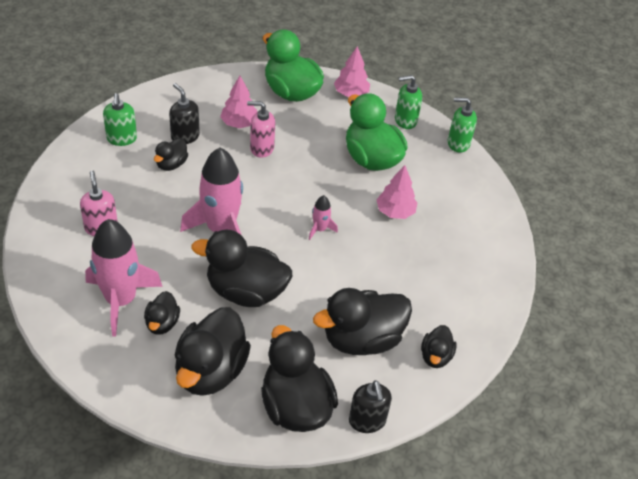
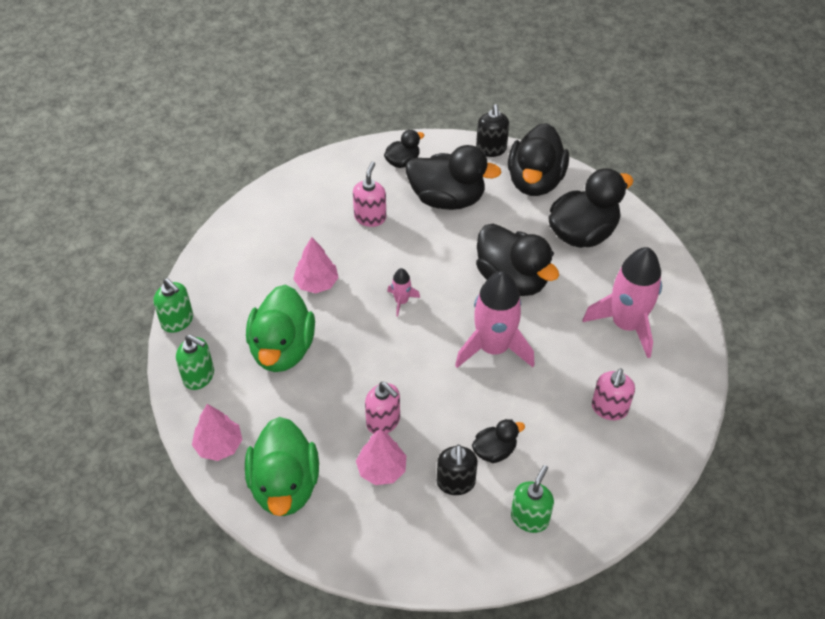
camera: 140 degrees left, 5 degrees up
(162, 323) = (600, 287): black duck -> none
(367, 421) = (491, 149): black soap dispenser -> black soap dispenser turned 150 degrees clockwise
(409, 285) = (370, 217): none -> pink soap dispenser

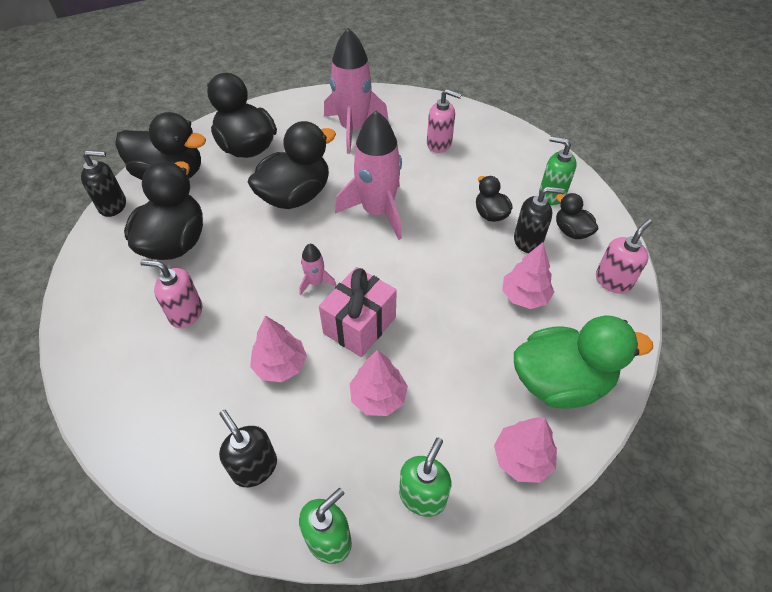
camera: 90 degrees left, 0 degrees up
(234, 275) = (254, 467): none -> black soap dispenser
(282, 349) = (378, 397): green duck -> pink tree
(353, 335) = (359, 325): none -> pink gift
(383, 421) = (469, 296): pink soap dispenser -> pink soap dispenser (613, 281)
(402, 161) = (103, 282): black duck -> black duck (571, 231)

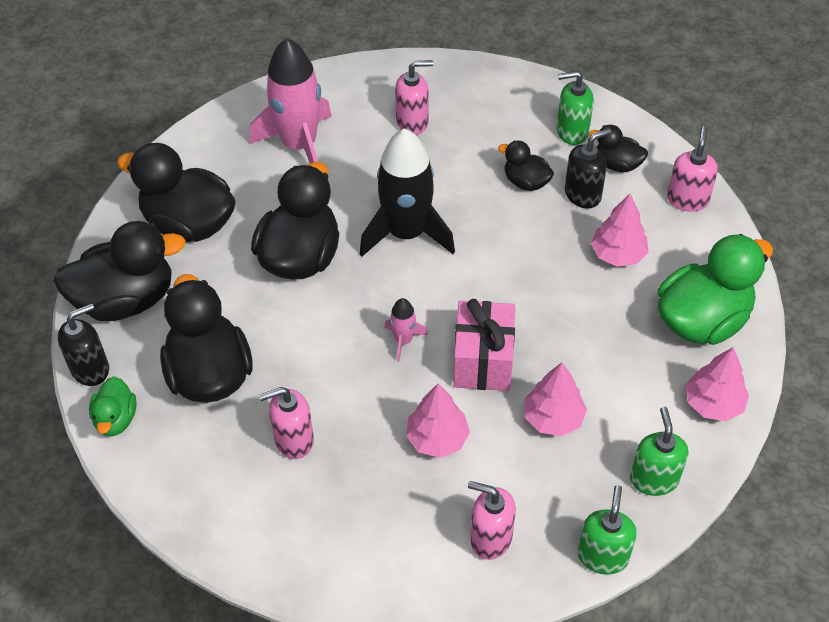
camera: 30 degrees left, 0 degrees up
(97, 243) = (116, 419): none -> green duck
(254, 467) = (490, 538): black soap dispenser -> pink soap dispenser
(377, 212) = (407, 233): pink rocket -> black rocket

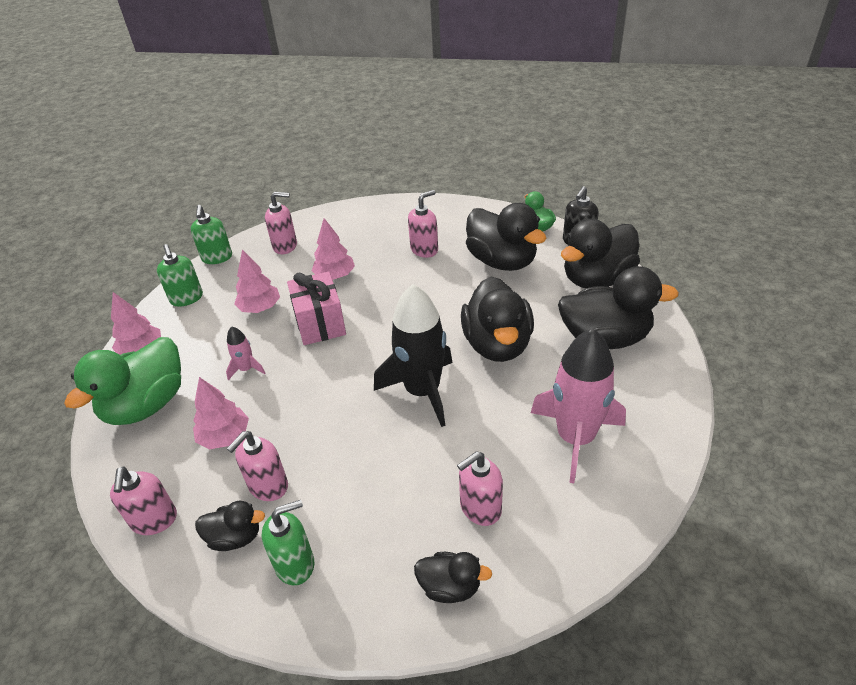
camera: 160 degrees right, 10 degrees down
(403, 340) = (384, 318): pink rocket -> pink rocket (246, 369)
(526, 182) = (330, 479): black duck -> black duck (450, 587)
(583, 194) = (268, 486): black soap dispenser -> pink soap dispenser

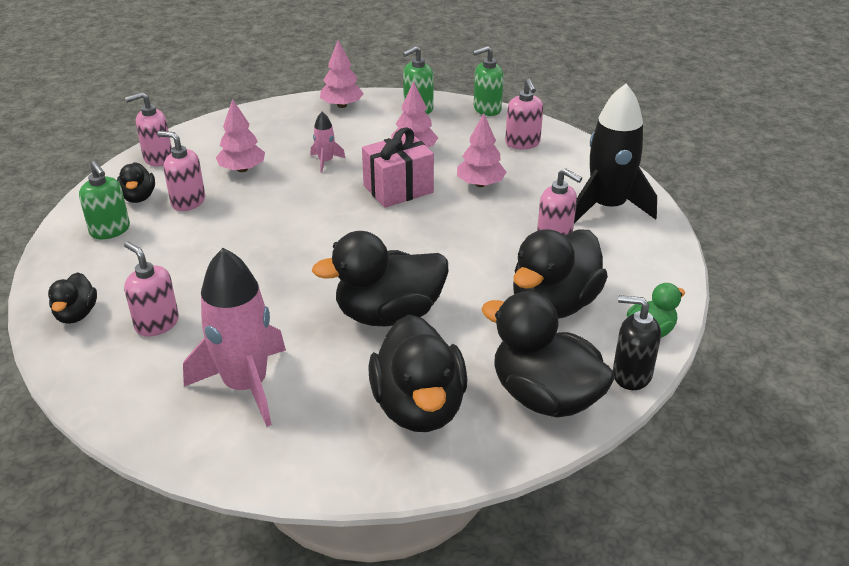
camera: 75 degrees right, 5 degrees down
(146, 405) = (276, 124): green duck -> none
(422, 391) = (307, 269): black rocket -> black rocket (607, 207)

